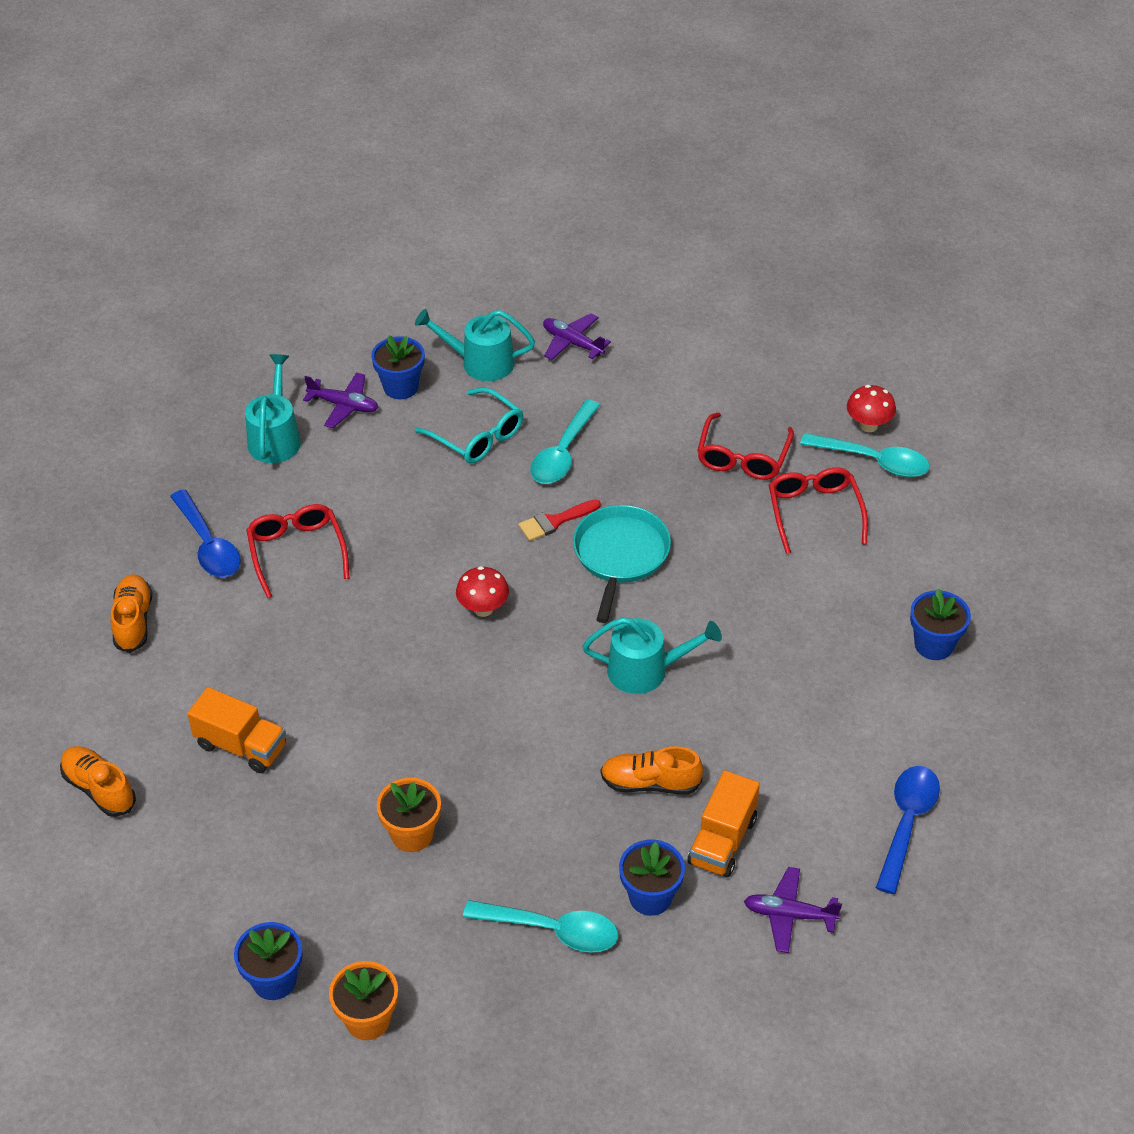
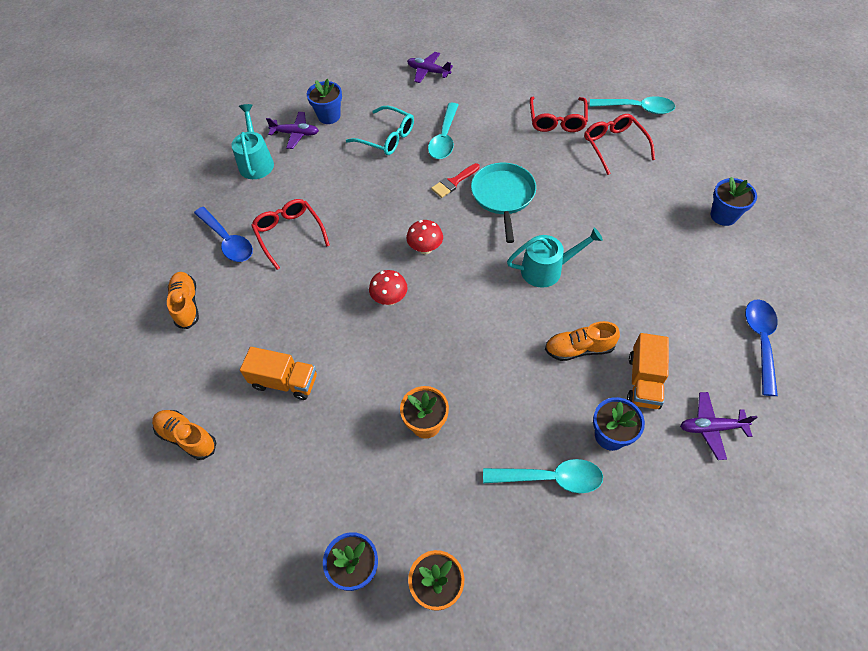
camera: 10 degrees left, 10 degrees up
(480, 362) = (375, 93): turquoise watering can -> none
(868, 425) = (625, 88): red mushroom -> red mushroom (390, 299)

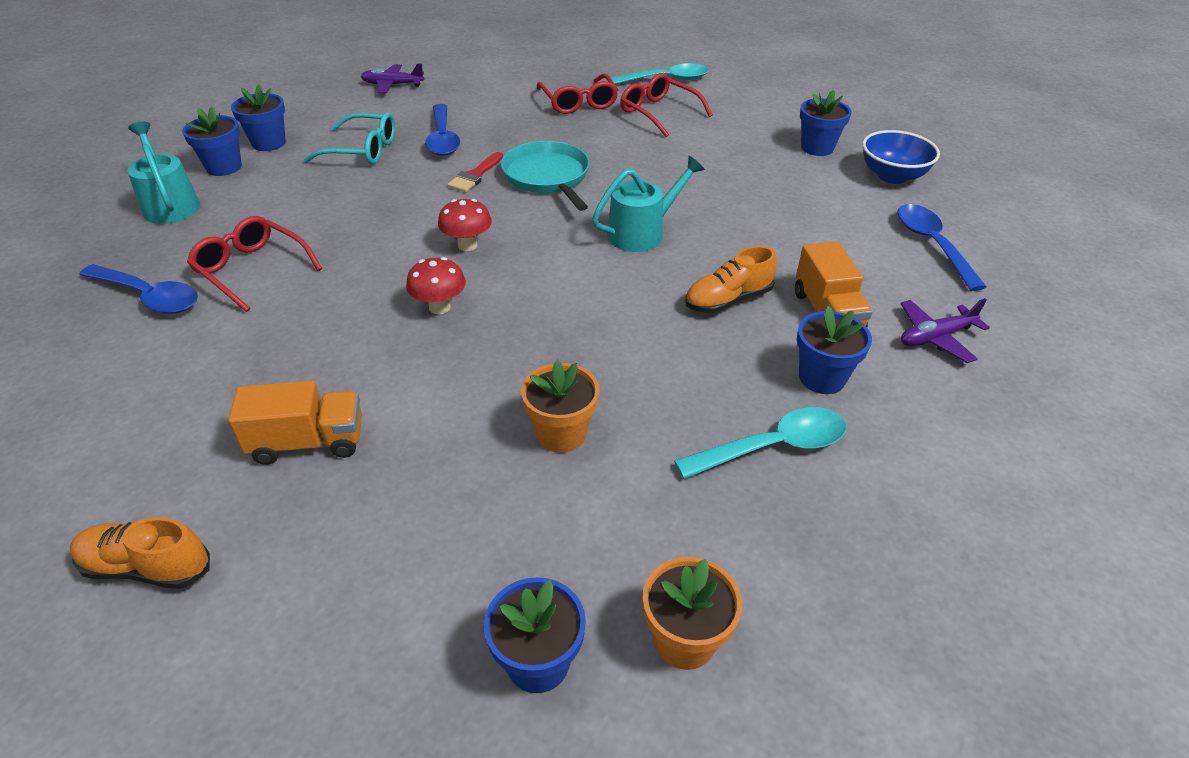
camera: 25 degrees left, 15 degrees down
(187, 304) = (96, 387): orange shoe -> none
(295, 134) = (224, 167): purple plane -> blue flower pot
(444, 138) = (442, 139): turquoise spoon -> blue spoon
(769, 262) = (892, 176): none -> blue bowl

